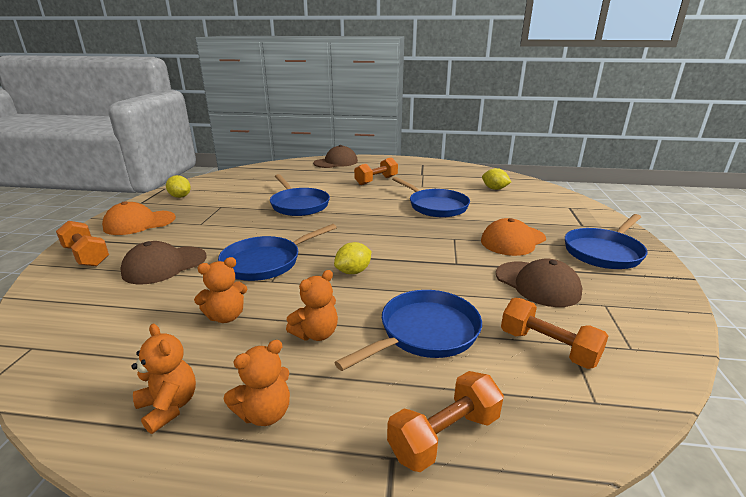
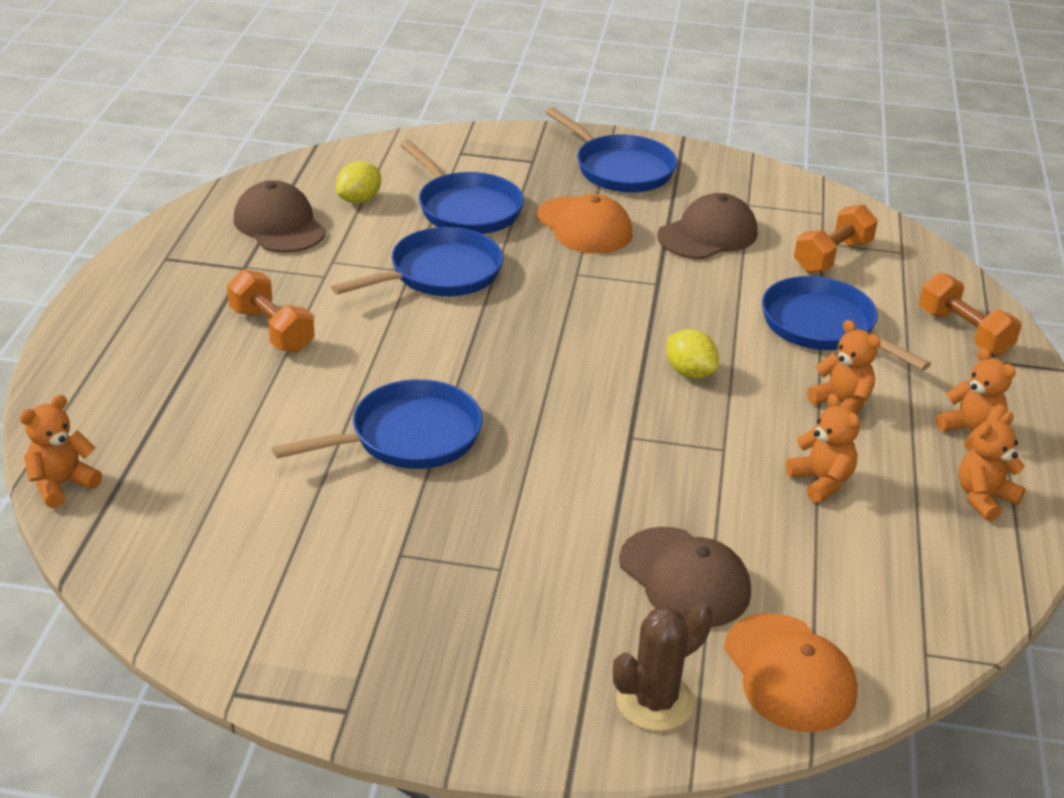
camera: 90 degrees left, 10 degrees up
(86, 256) = (655, 702): orange dumbbell -> brown cactus
(139, 223) = (489, 671): orange cap -> orange cap (789, 673)
(180, 197) = (318, 641): yellow lemon -> none
(266, 262) = (665, 459): blue pan -> blue pan (466, 208)
(282, 163) = (62, 484): none -> orange teddy bear
(336, 162) = (95, 386): brown cap -> brown cap (279, 225)

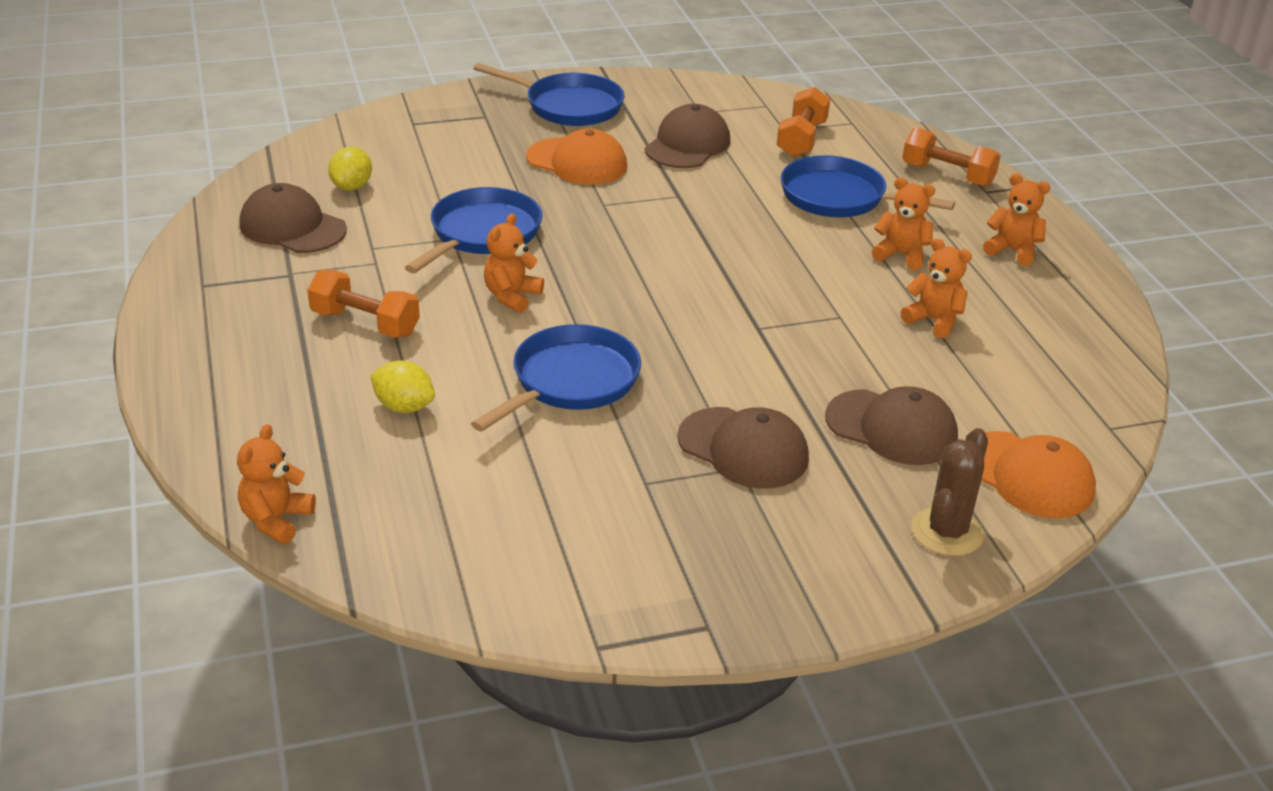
camera: 25 degrees left, 0 degrees up
(466, 208) = (459, 171): blue pan -> none
(518, 551) = (743, 448): none -> brown cap
(689, 372) = (764, 262): yellow lemon -> yellow lemon (404, 407)
(984, 498) = (1060, 298): orange teddy bear -> orange teddy bear (512, 296)

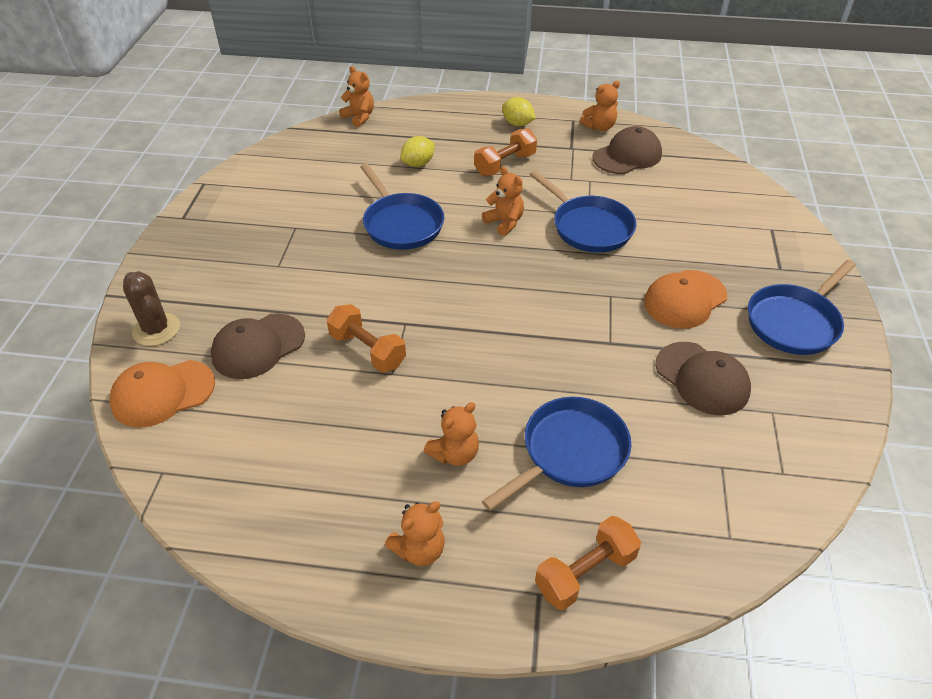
camera: 115 degrees right, 10 degrees up
(352, 186) = (674, 185): yellow lemon -> yellow lemon (517, 124)
(743, 448) = (292, 272): brown cap -> none
(801, 139) = (697, 472): orange dumbbell -> orange dumbbell (367, 350)
(934, 320) = (353, 429): orange teddy bear -> orange teddy bear (599, 127)

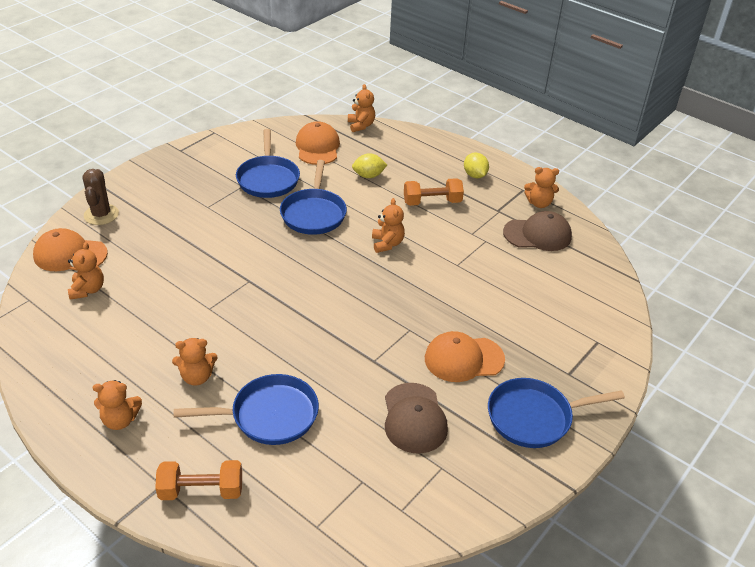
camera: 30 degrees right, 5 degrees down
(228, 423) = (88, 290): none -> orange teddy bear
(258, 346) = (147, 252): brown cap -> none
(336, 155) = (317, 147): none -> orange cap
(367, 350) = (209, 286): orange dumbbell -> none
(588, 227) = (447, 274): blue pan -> blue pan (268, 178)

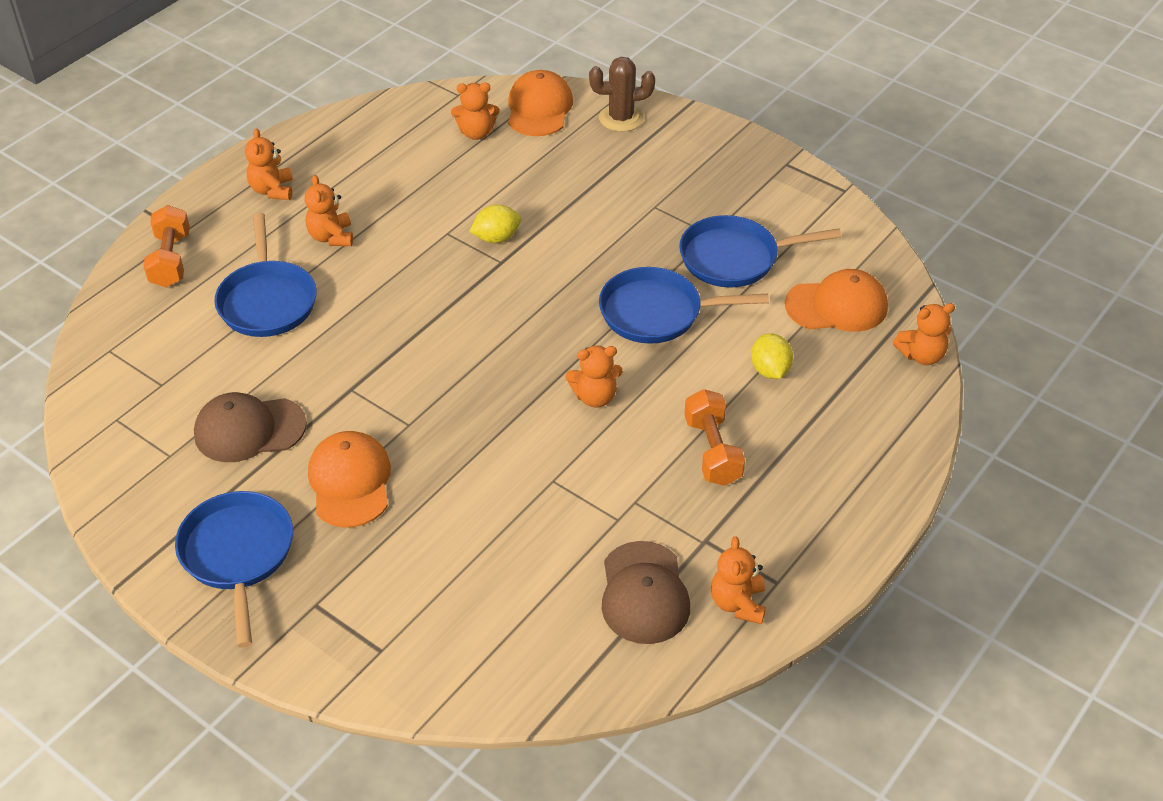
camera: 90 degrees right, 5 degrees up
(475, 175) = (805, 512): yellow lemon -> yellow lemon (496, 238)

